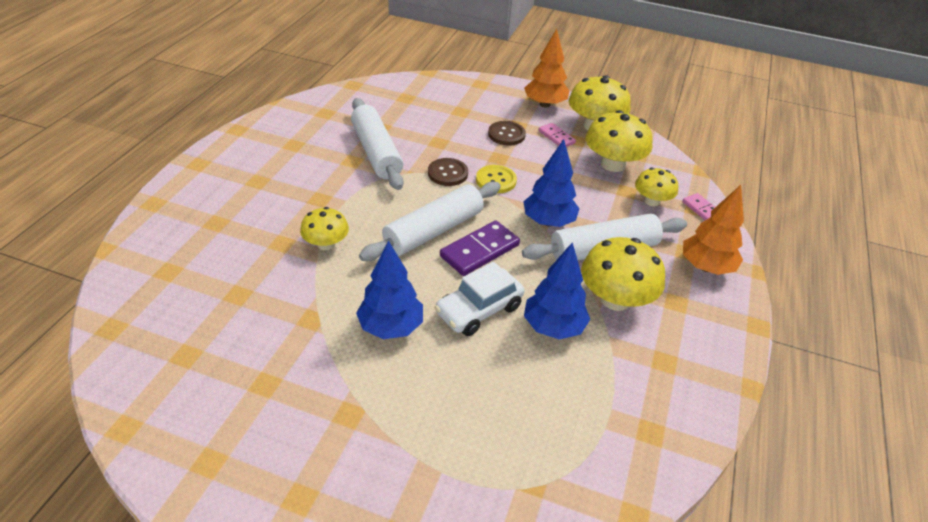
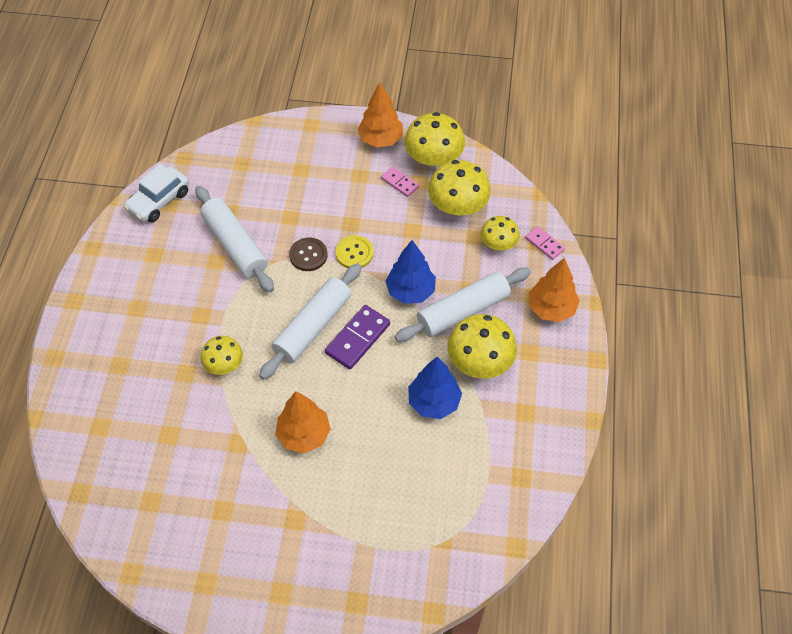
camera: 10 degrees left, 15 degrees up
(391, 327) = (304, 434): blue tree -> orange tree
(479, 310) = (371, 400): white car -> white car (159, 201)
(506, 134) = (352, 191): brown button -> none

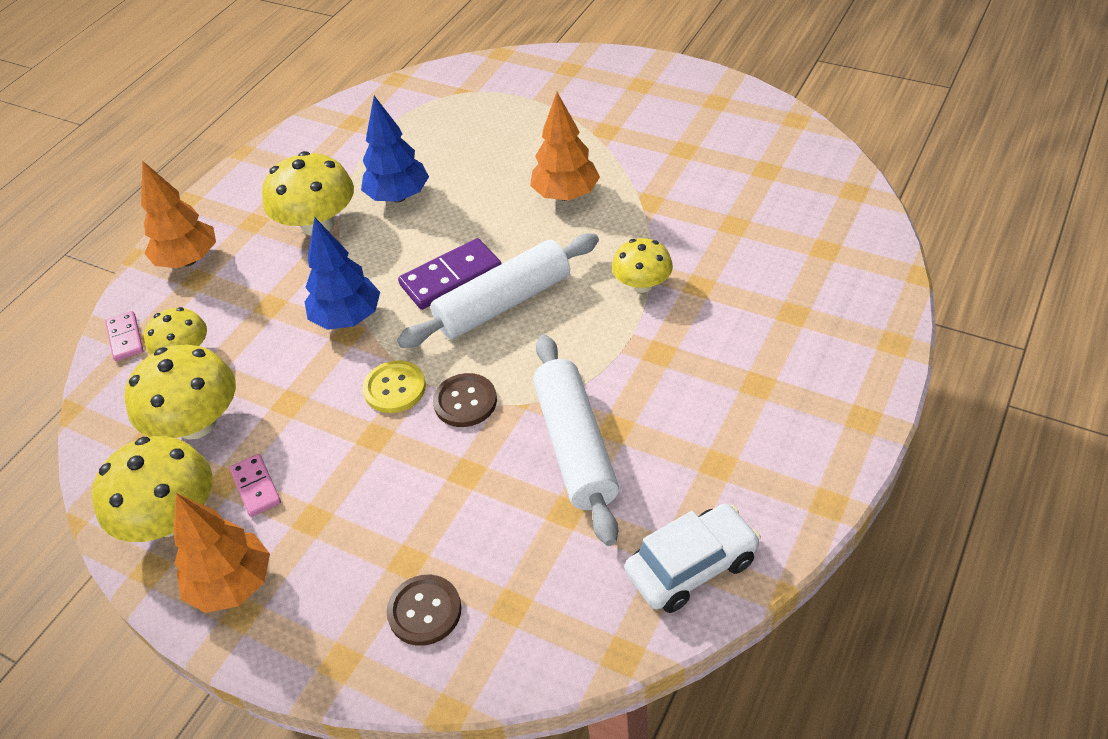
camera: 155 degrees left, 10 degrees down
(282, 152) = (424, 611): none -> brown button
(463, 311) = (297, 280): white rolling pin -> none

